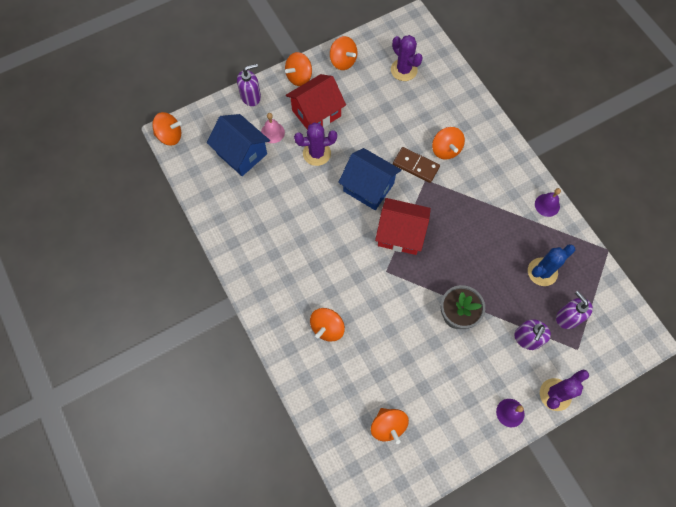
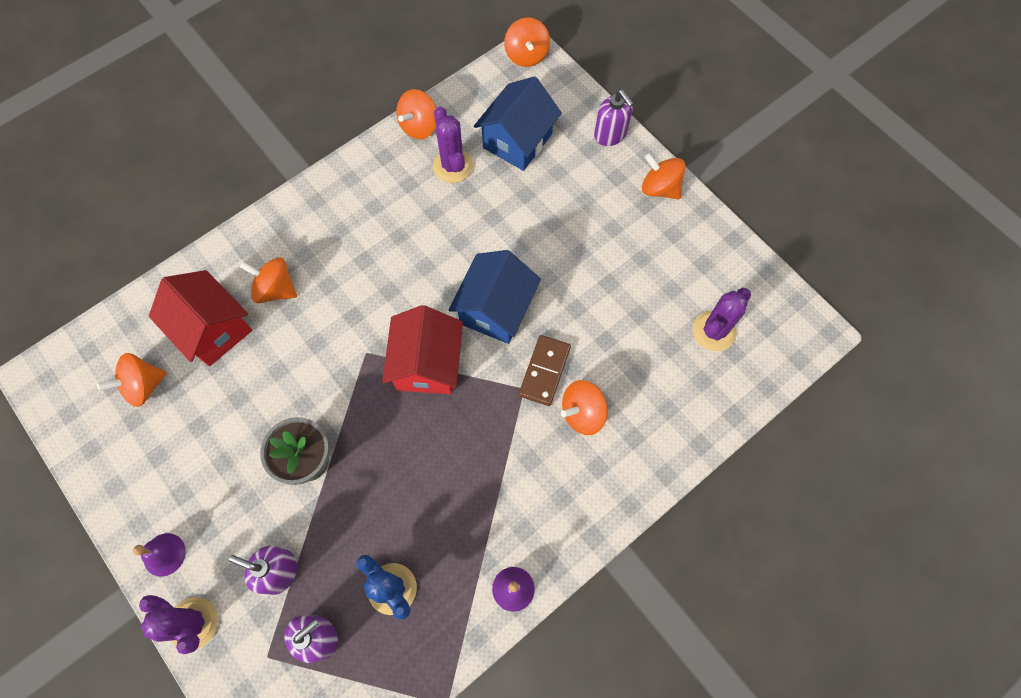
camera: 80 degrees right, 0 degrees up
(272, 132) = (559, 171): pink bell -> none
(316, 113) = (603, 221): red house -> red house (213, 329)
(316, 153) = (537, 232): purple cactus -> purple cactus (453, 166)
(343, 61) = (704, 241): orange spinning top -> orange spinning top (419, 126)

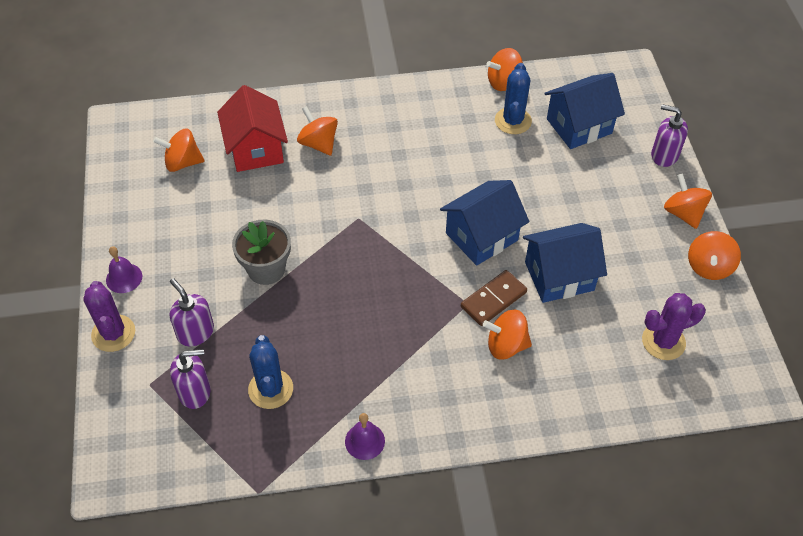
camera: 30 degrees right, 15 degrees down
(427, 364) = (401, 249): red house -> none
(453, 166) = (513, 121): purple cactus -> blue cactus
(526, 55) = (627, 69): orange spinning top -> orange spinning top (709, 267)
(589, 313) = (559, 276): none -> blue house
(610, 134) = (664, 155): purple soap dispenser -> purple soap dispenser turned 120 degrees clockwise

